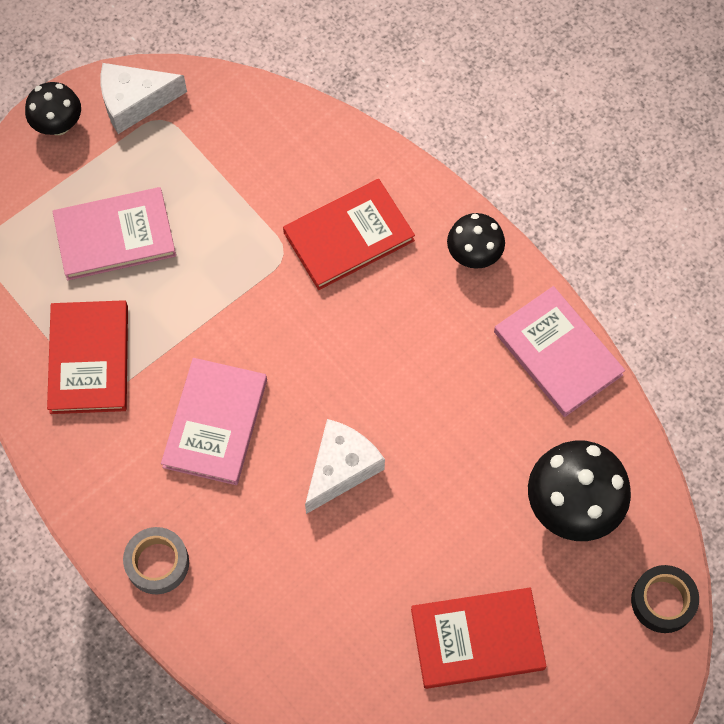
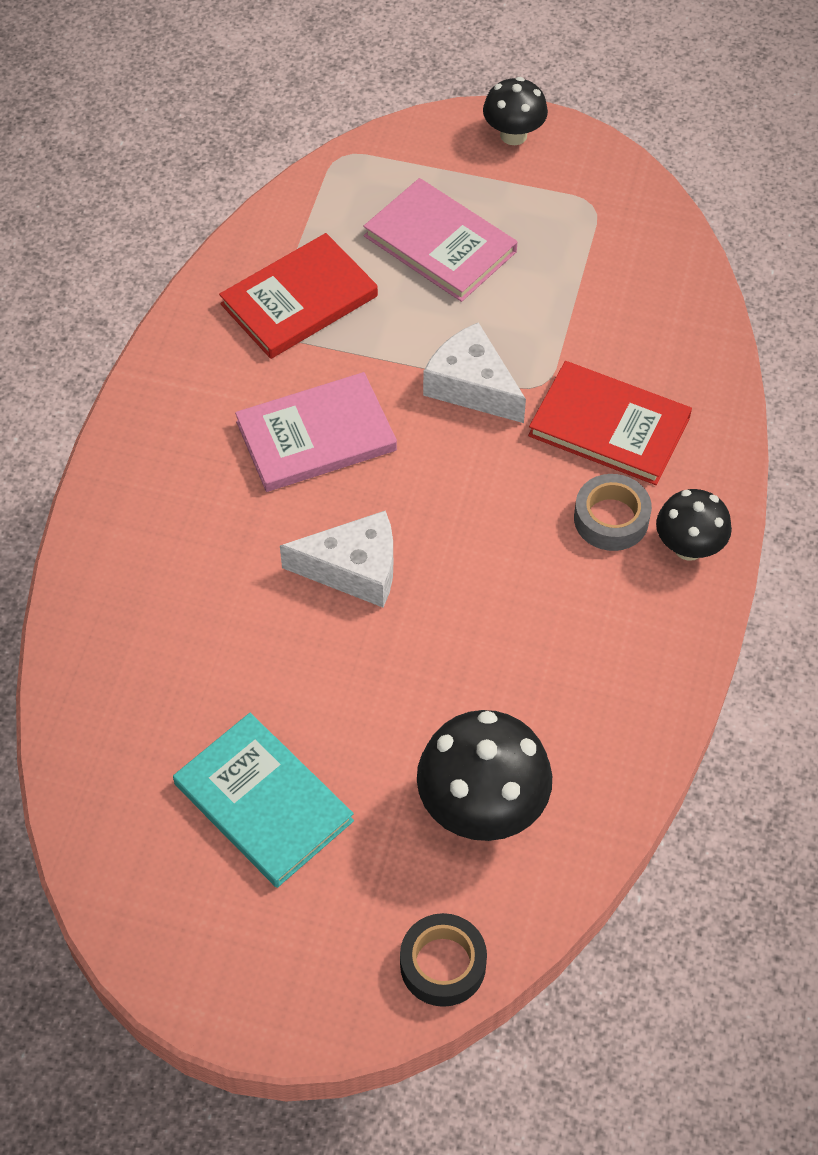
camera: 55 degrees right, 10 degrees down
(134, 102) = (591, 175): white cheese -> white cheese (471, 386)
(157, 563) = (137, 476): grey tape -> grey tape (611, 519)
(477, 639) = (263, 802): red book -> turquoise book
(558, 353) = (646, 691): pink book -> none

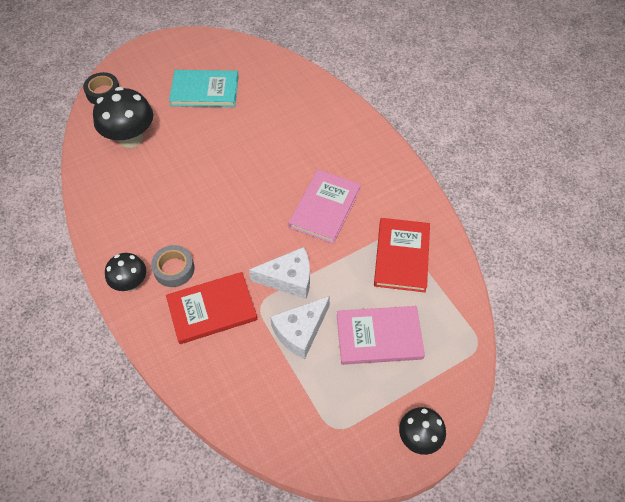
camera: 135 degrees right, 0 degrees up
(354, 569) = (254, 174): white cheese -> white cheese (300, 331)

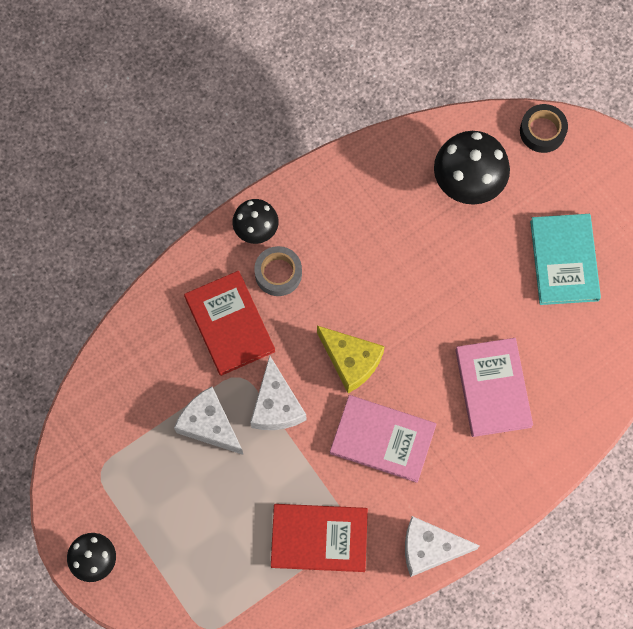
camera: 85 degrees right, 15 degrees up
(258, 223) = (351, 361): none -> yellow cheese
(379, 336) = (209, 514): pink book -> pink book (493, 388)
(410, 185) = (430, 548): none -> white cheese

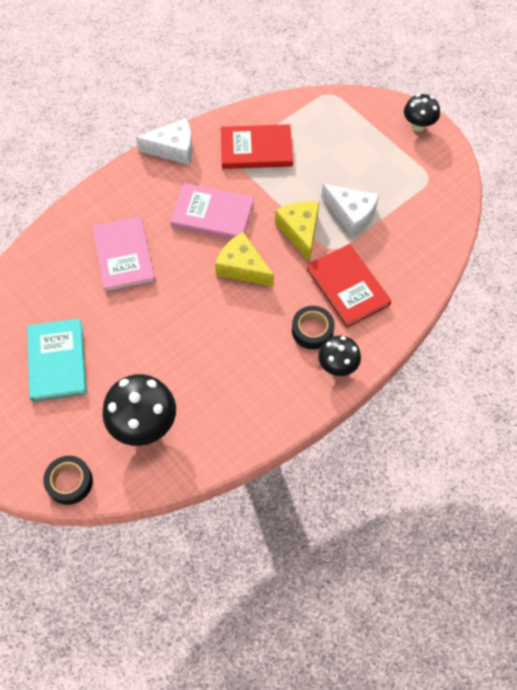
camera: 175 degrees right, 10 degrees down
(276, 405) = (300, 231): white cheese -> yellow cheese
(278, 273) = (312, 330): grey tape -> black tape

